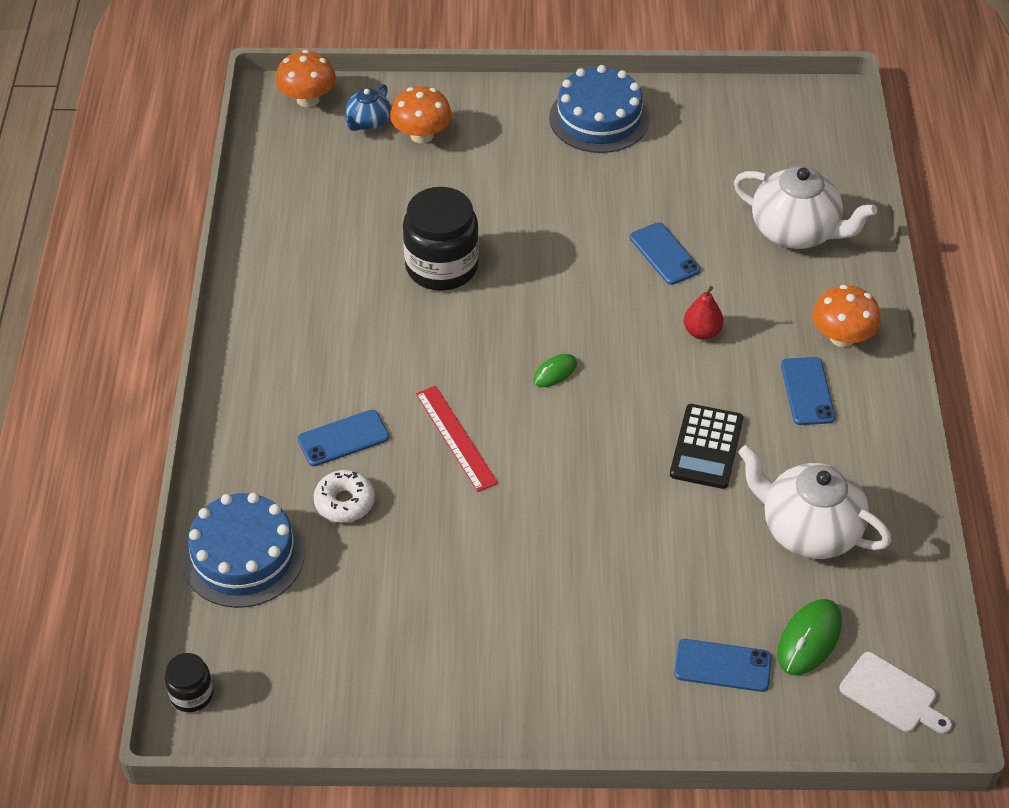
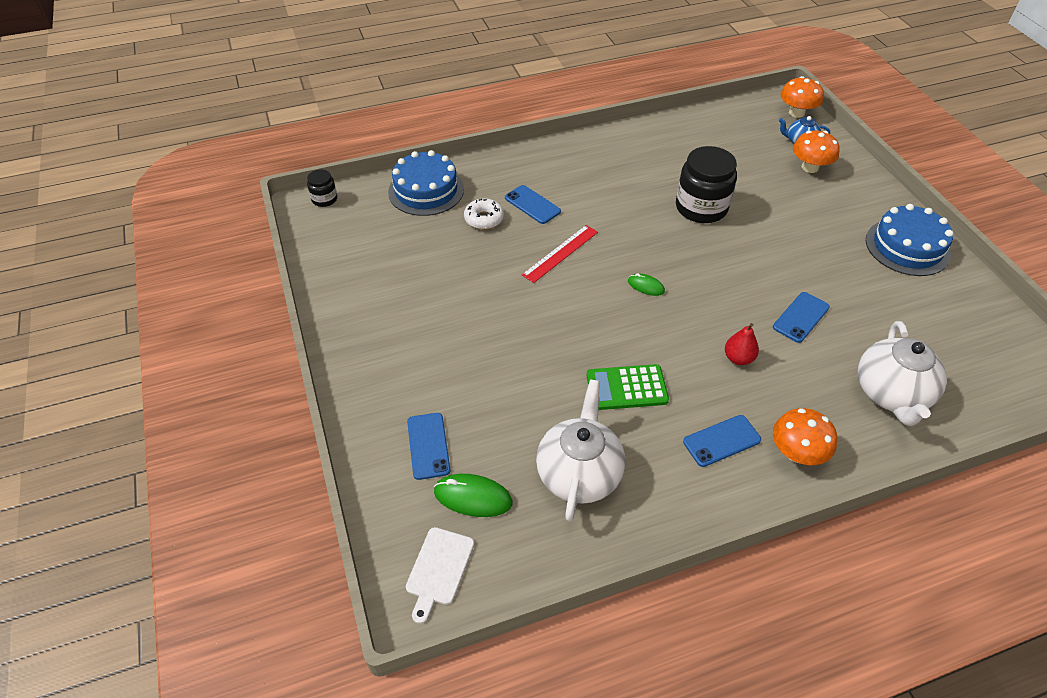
camera: 70 degrees right, 0 degrees up
(706, 447) = (626, 388): black calculator -> green calculator

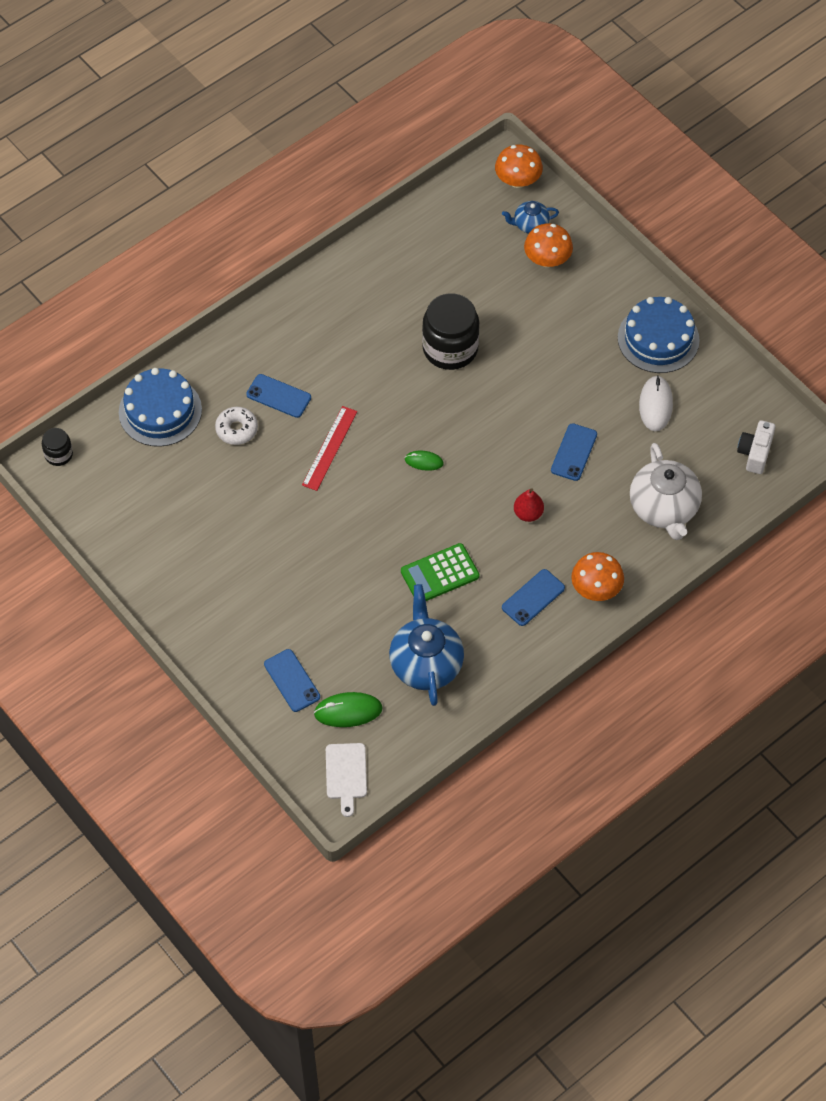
camera: 20 degrees left, 10 degrees up
(579, 473) = (426, 663): white teapot -> blue teapot
(896, 299) = (655, 405): none -> white mouse
(1003, 369) = (755, 453): none -> white camera

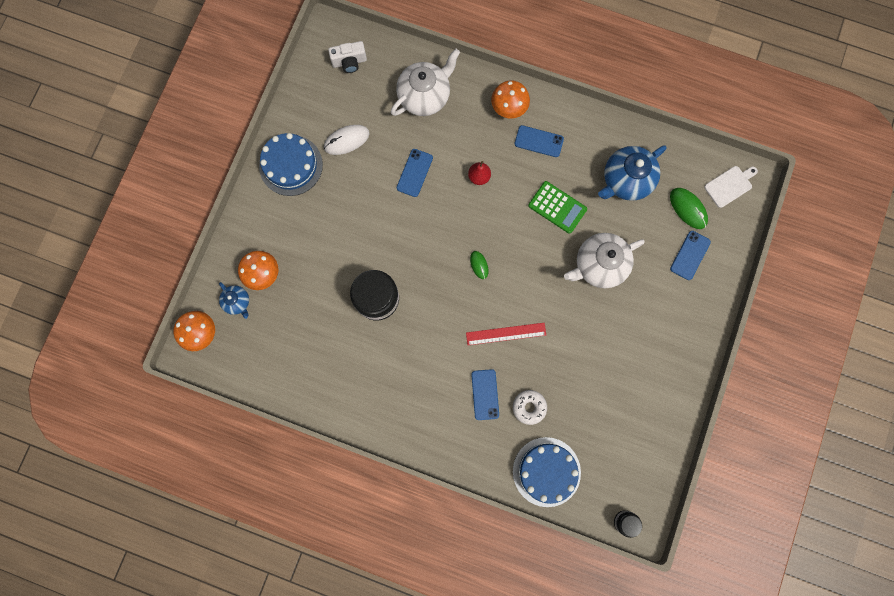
camera: 120 degrees left, 20 degrees up
(344, 579) = (599, 265): none -> white teapot
(574, 452) = (414, 173): blue phone -> blue phone turned 60 degrees counterclockwise

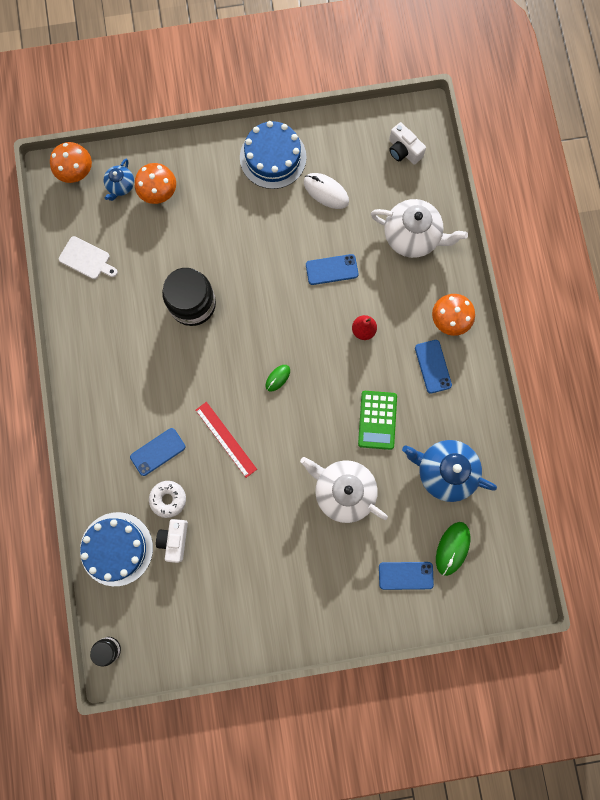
camera: 60 degrees right, 0 degrees up
(565, 420) = (174, 540): none -> white camera
(730, 185) = (502, 578): white cutting board -> white cutting board (87, 259)

